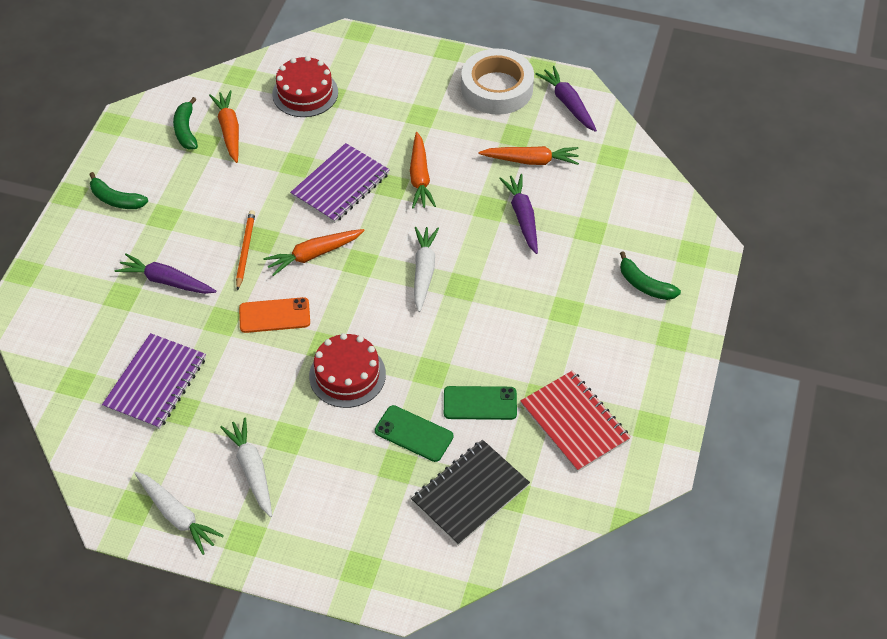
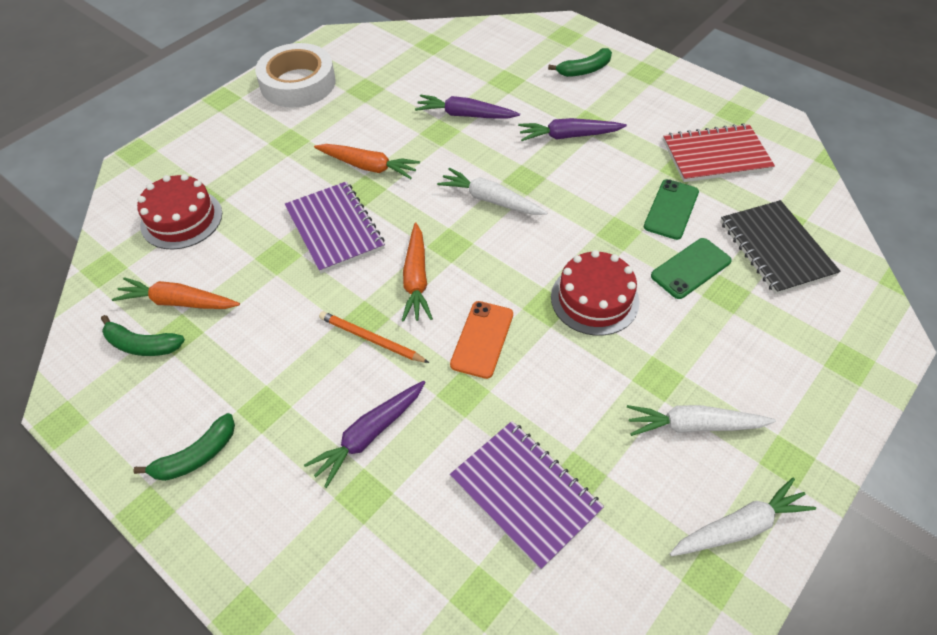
camera: 65 degrees left, 0 degrees up
(531, 161) = (402, 90): orange carrot -> none
(568, 103) = (353, 48): purple carrot -> purple carrot (568, 136)

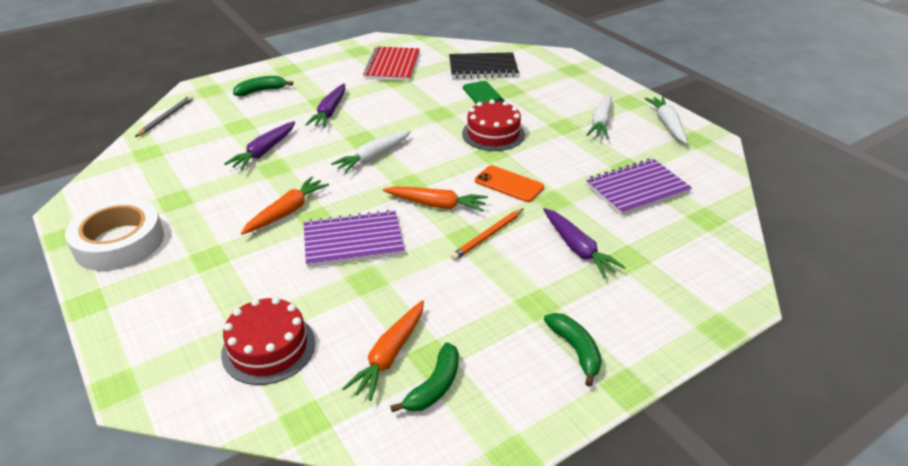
camera: 75 degrees left, 15 degrees down
(497, 30) = (166, 117): none -> grey pencil
(584, 70) = (261, 91): green banana -> green banana turned 105 degrees counterclockwise
(671, 209) = (430, 91): green phone -> none

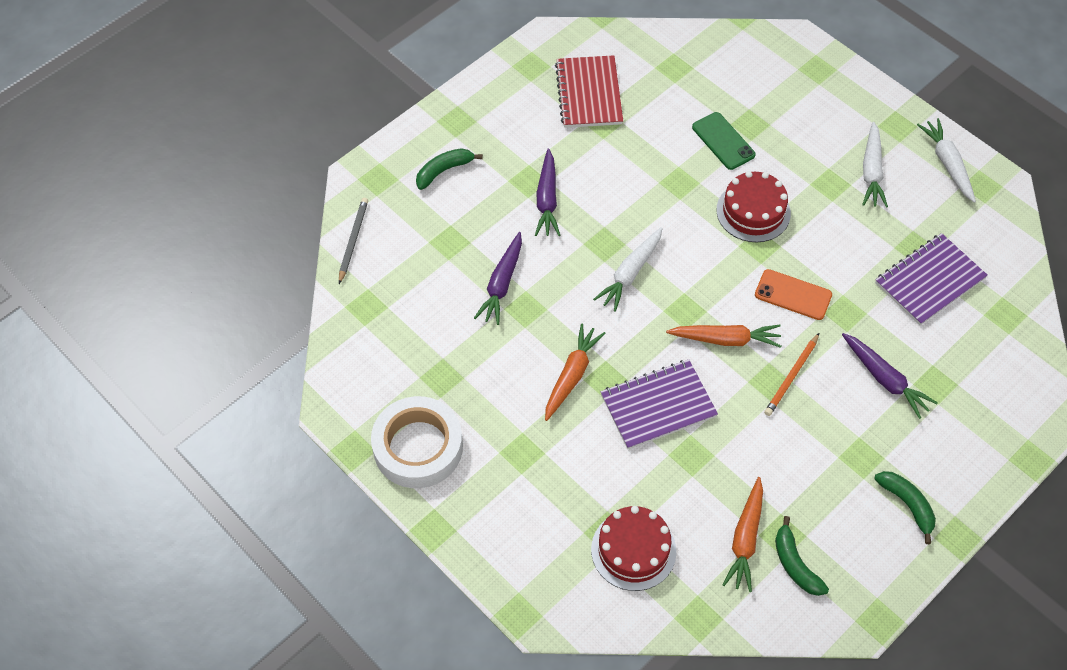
camera: 10 degrees left, 20 degrees up
(434, 386) = (795, 564): green banana -> green banana turned 135 degrees clockwise
(483, 68) = (705, 81): black notebook -> none

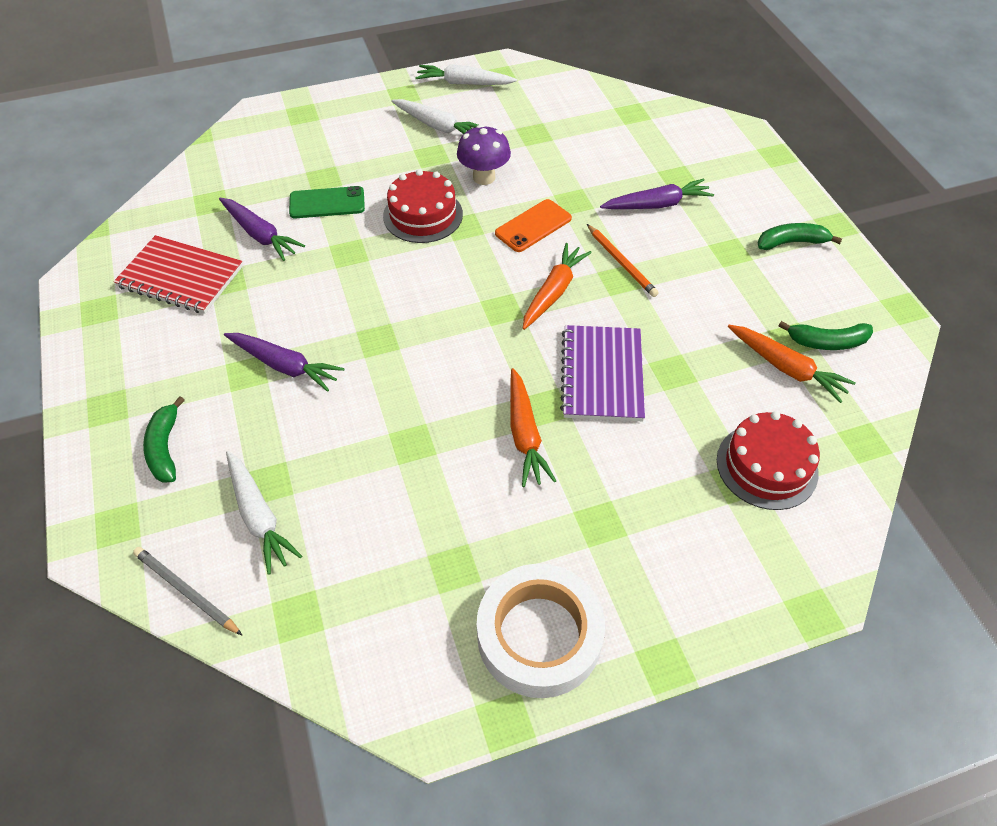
camera: 65 degrees left, 5 degrees down
(502, 284) = (364, 452): purple carrot -> purple carrot (260, 235)
(572, 375) = (525, 434): orange carrot -> orange carrot turned 150 degrees counterclockwise
(630, 273) = (429, 333): white carrot -> white carrot (259, 516)
(829, 234) = (484, 177): none -> purple mushroom
(929, 281) = (573, 139): purple notebook -> none

